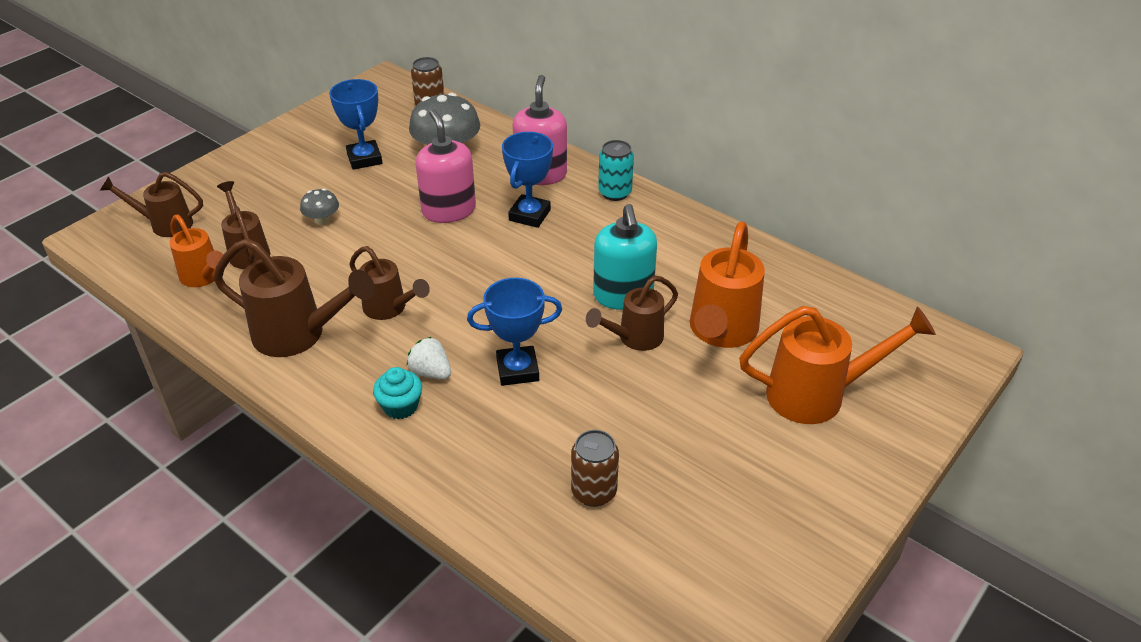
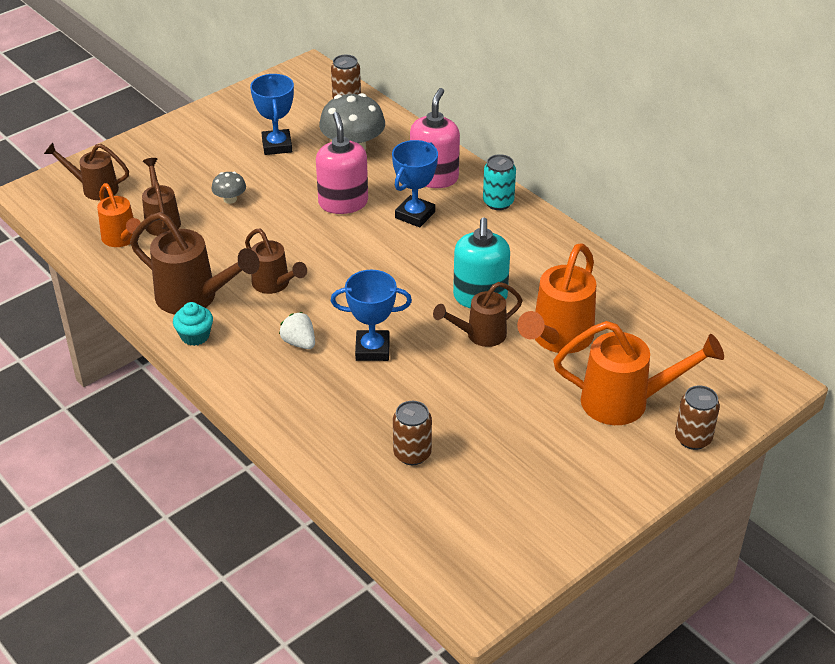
camera: 10 degrees right, 0 degrees up
(400, 406) = (268, 367): turquoise cupcake -> turquoise cupcake (195, 336)
(905, 428) = (693, 438): none -> brown can

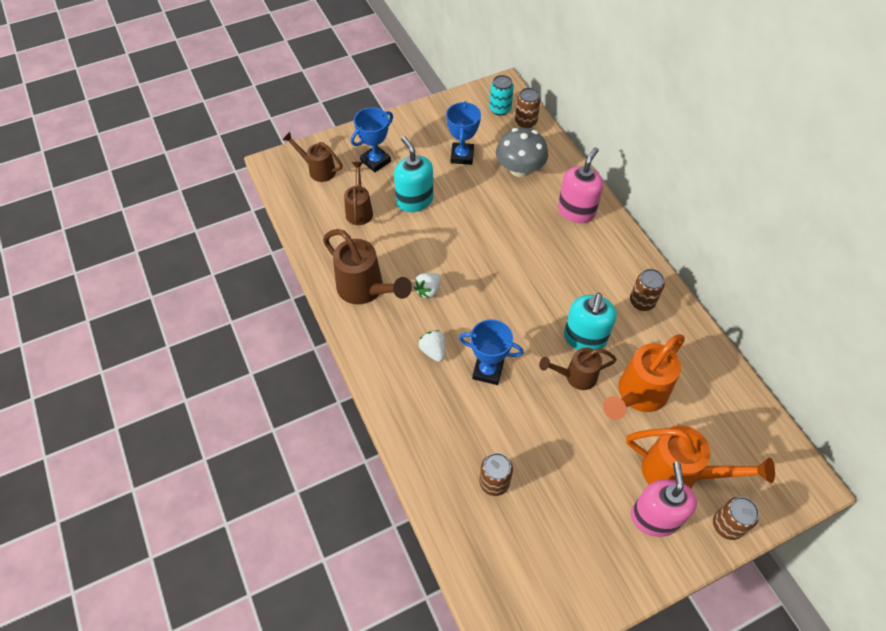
camera: 15 degrees right, 15 degrees up
(122, 239) = (326, 222): orange watering can -> none
(195, 336) = (357, 326): turquoise cupcake -> none
(230, 199) = (414, 200): grey mushroom -> turquoise soap dispenser
(275, 285) = (428, 290): brown watering can -> white strawberry
(343, 202) = (499, 221): pink soap dispenser -> pink soap dispenser (654, 517)
(415, 215) = (552, 245): blue trophy -> blue trophy (375, 161)
(498, 202) = (621, 246): turquoise can -> turquoise can (500, 109)
(537, 251) = (642, 302): none -> brown can

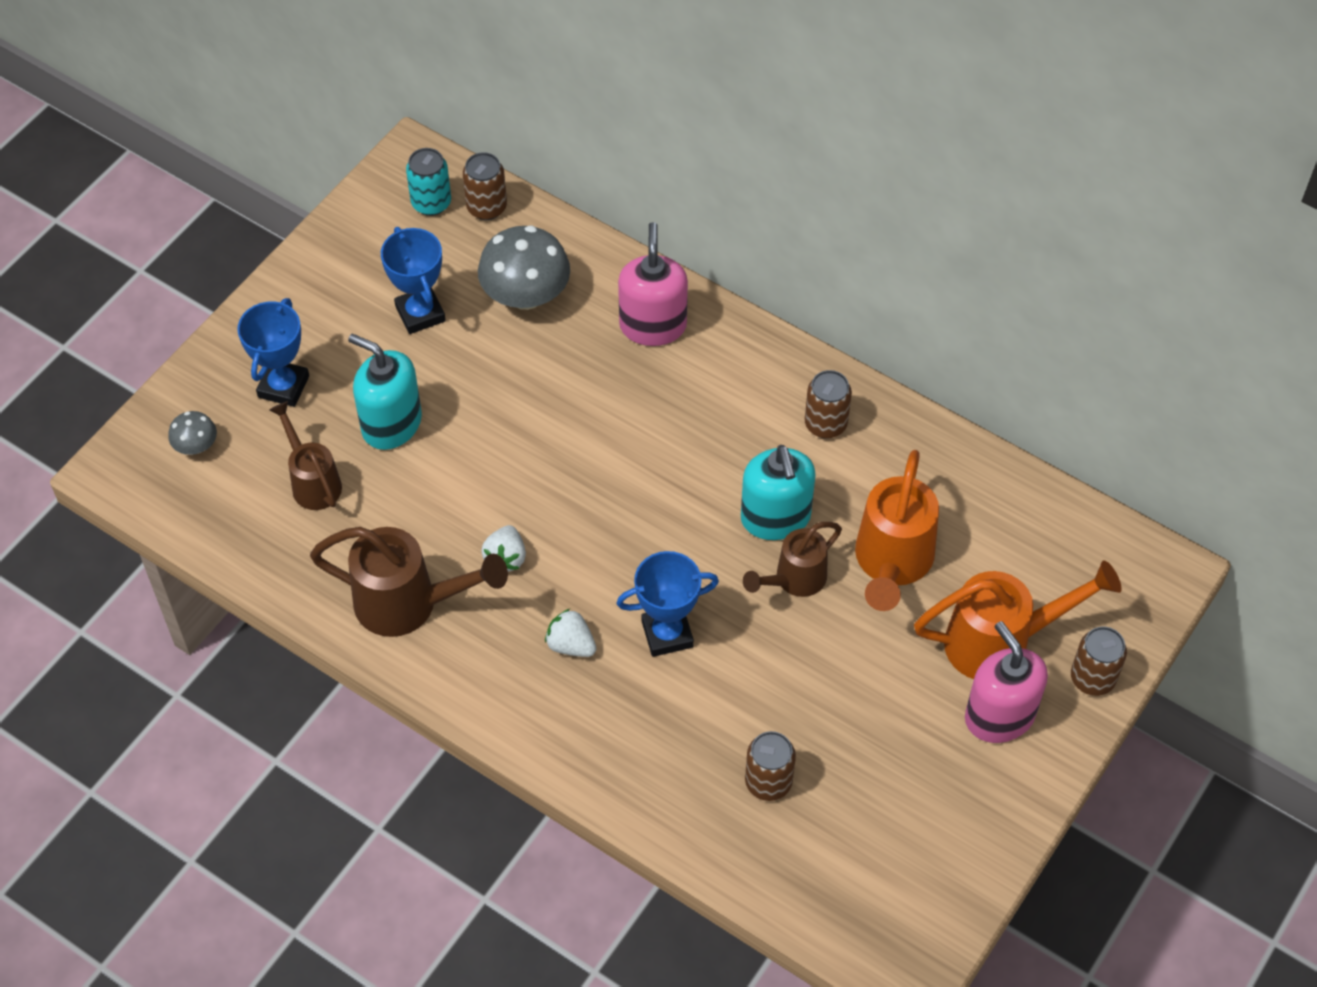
camera: 30 degrees left, 0 degrees up
(318, 170) = (196, 446): brown watering can -> grey mushroom

